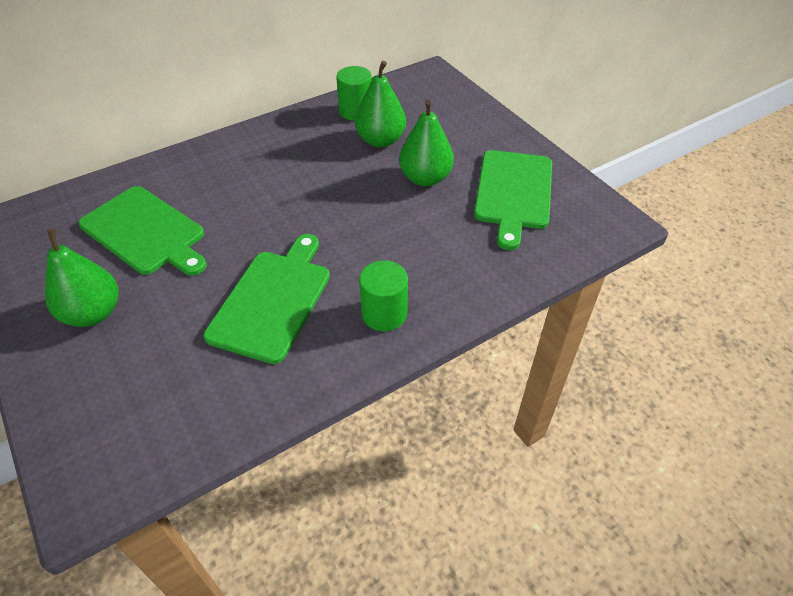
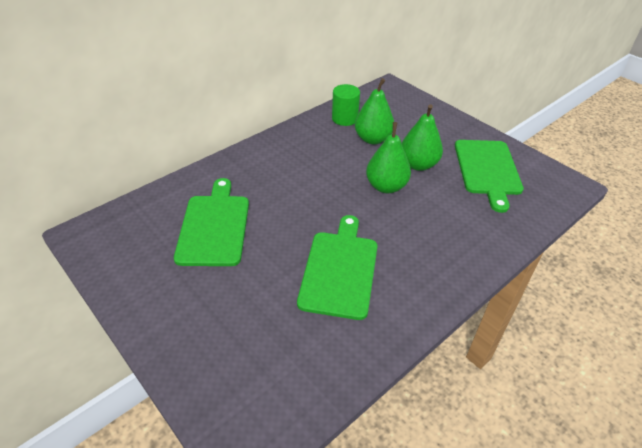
camera: 10 degrees left, 5 degrees down
(93, 313) = (196, 296): green pear -> green pear (386, 186)
(145, 232) = (214, 226): green cutting board -> green cutting board turned 120 degrees counterclockwise
(384, 314) = (430, 270): green cylinder -> none

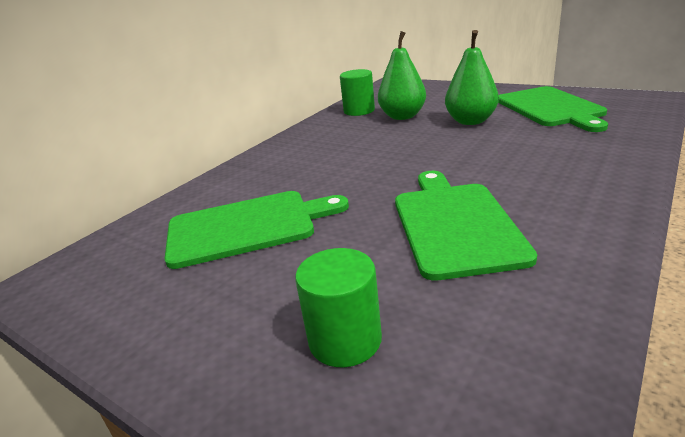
camera: 10 degrees left, 15 degrees down
(214, 226) = (247, 227): green cutting board -> green cutting board turned 90 degrees clockwise
(234, 334) = (345, 340): none -> green cylinder
(386, 186) = (449, 143): green pear -> none

